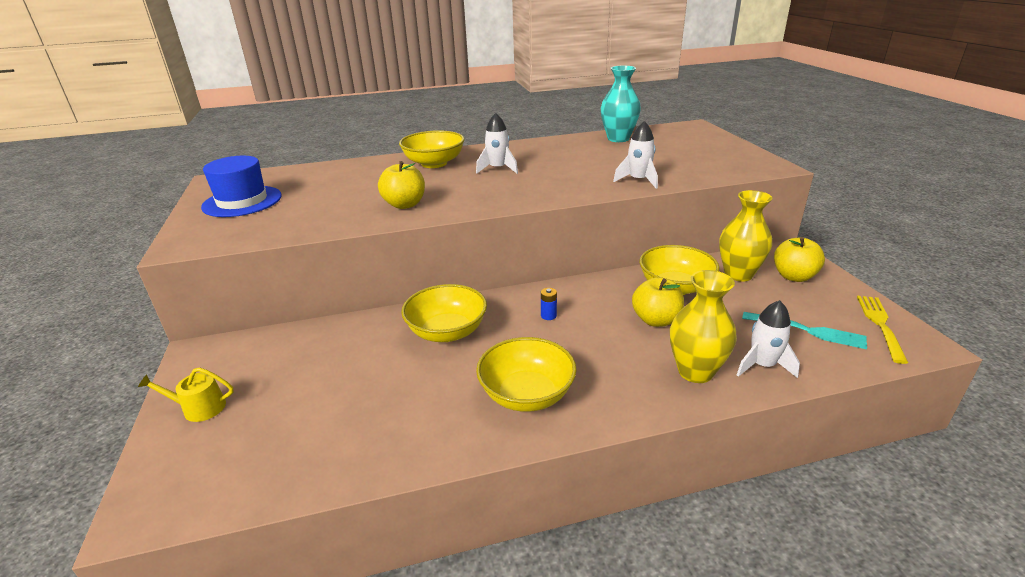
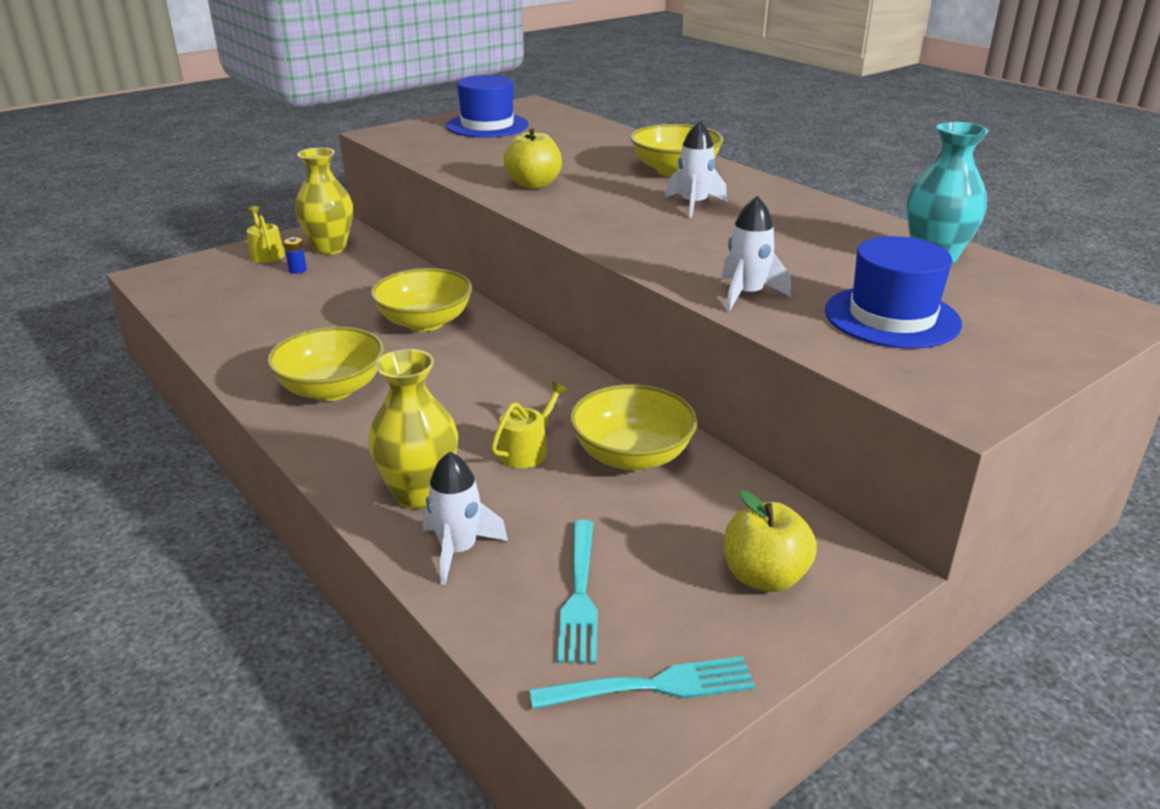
camera: 65 degrees right, 0 degrees up
(548, 315) = (492, 372): blue battery -> blue battery (297, 270)
(656, 320) = (527, 450): yellow apple -> yellow watering can
(681, 159) = (892, 317): none -> blue hat
(738, 274) = (722, 513): yellow vase -> yellow vase (330, 248)
(881, 325) = (650, 686): yellow fork -> turquoise fork

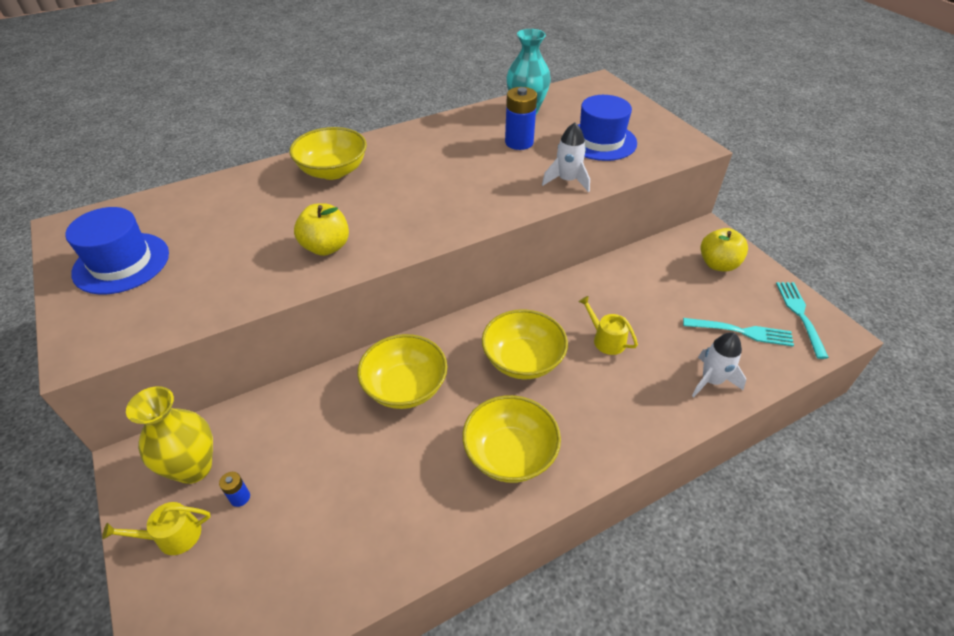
camera: 80 degrees left, 15 degrees up
(419, 494) = (655, 398): yellow vase -> none
(632, 456) = (614, 293): yellow bowl -> yellow bowl (522, 360)
(694, 205) = (410, 174): white rocket -> none
(828, 258) = (519, 142): none -> blue battery

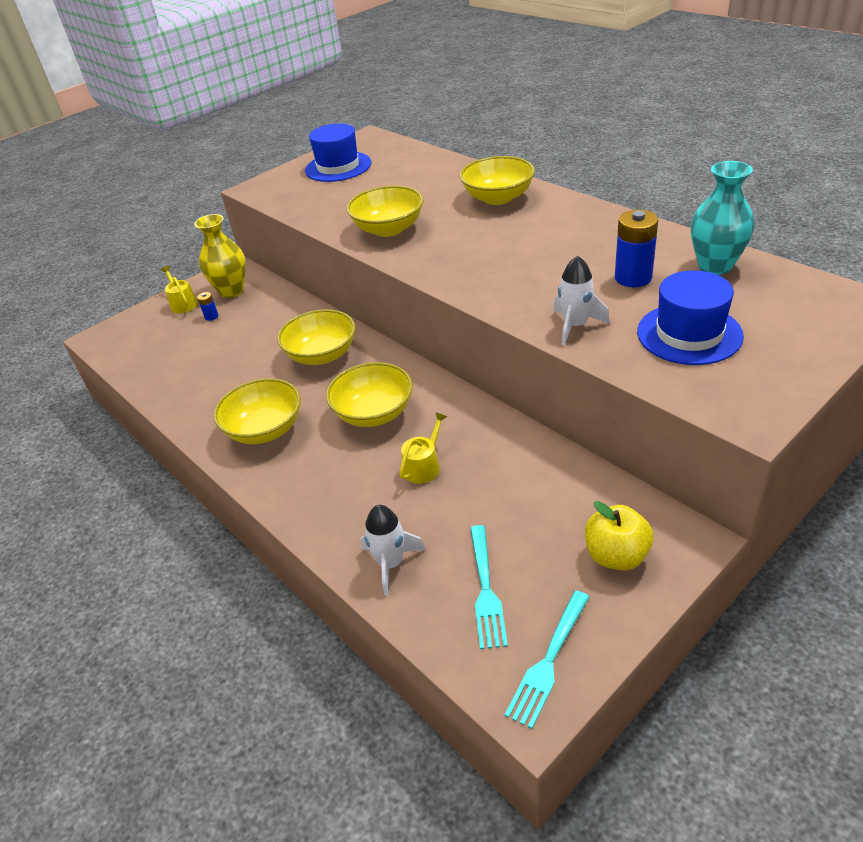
camera: 80 degrees right, 5 degrees down
(326, 247) = (388, 229): yellow apple -> yellow bowl
(800, 316) = (549, 660): turquoise fork -> turquoise fork turned 135 degrees clockwise

